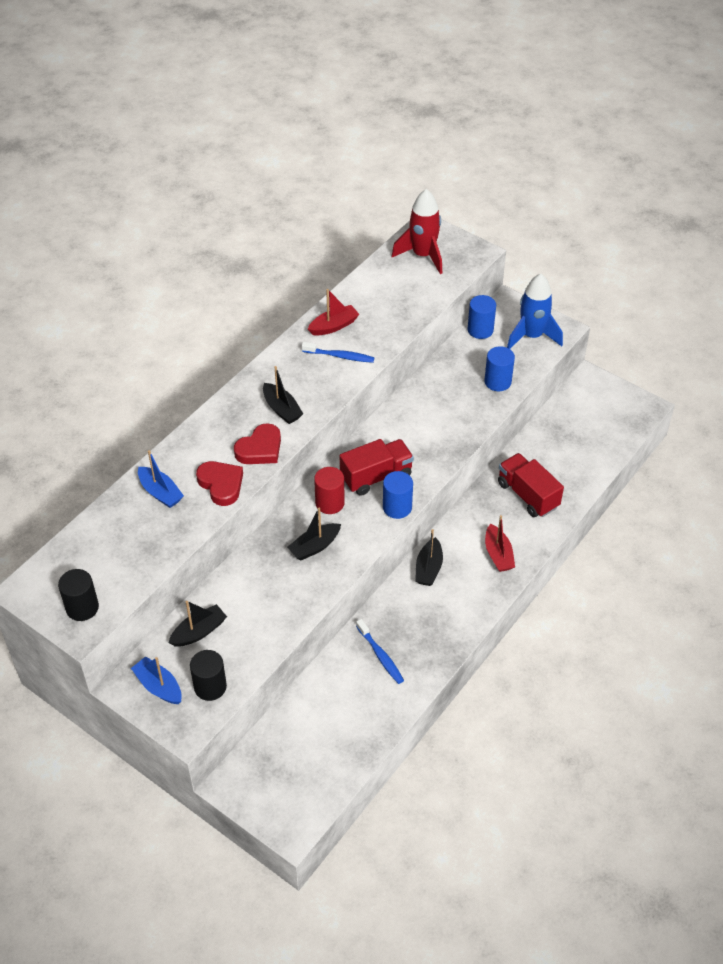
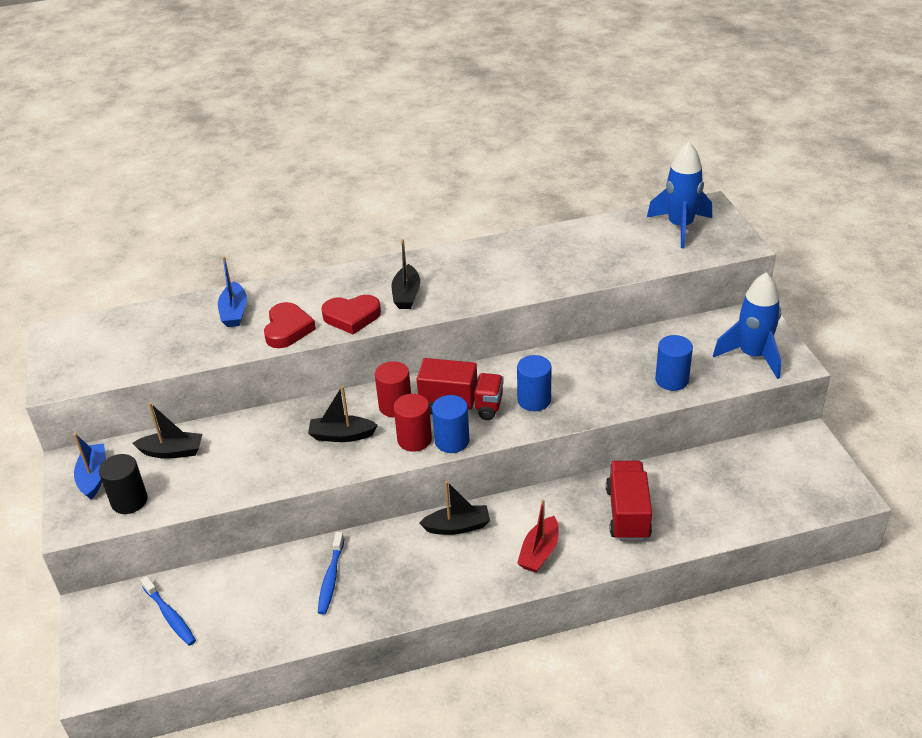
camera: 40 degrees right, 10 degrees down
(82, 607) = (76, 367): black cylinder -> none
(334, 326) = (528, 250): red boat -> none
(340, 356) = (506, 275): blue toothbrush -> blue toothbrush (170, 616)
(370, 521) = (414, 439): none -> red cylinder
(423, 255) = (680, 227): red rocket -> blue rocket
(428, 568) = (457, 526): black boat -> black boat turned 150 degrees counterclockwise
(480, 330) = (701, 327): blue cylinder -> blue cylinder (534, 400)

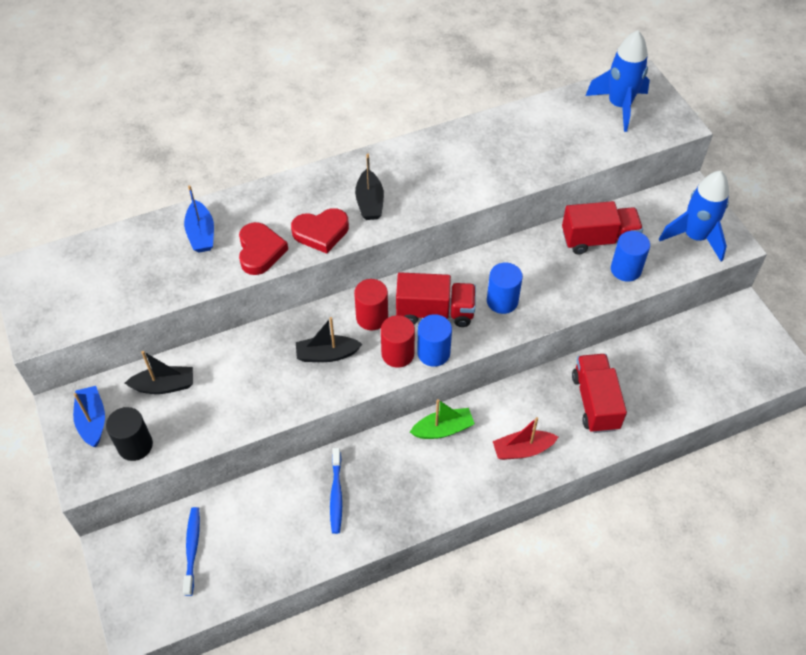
camera: 10 degrees left, 15 degrees up
(170, 616) = (192, 549): blue toothbrush -> blue toothbrush turned 135 degrees counterclockwise
(457, 526) = (443, 429): black boat -> green boat
(539, 552) = (522, 450): red boat -> red boat turned 60 degrees clockwise
(647, 352) = (598, 240): none -> red truck

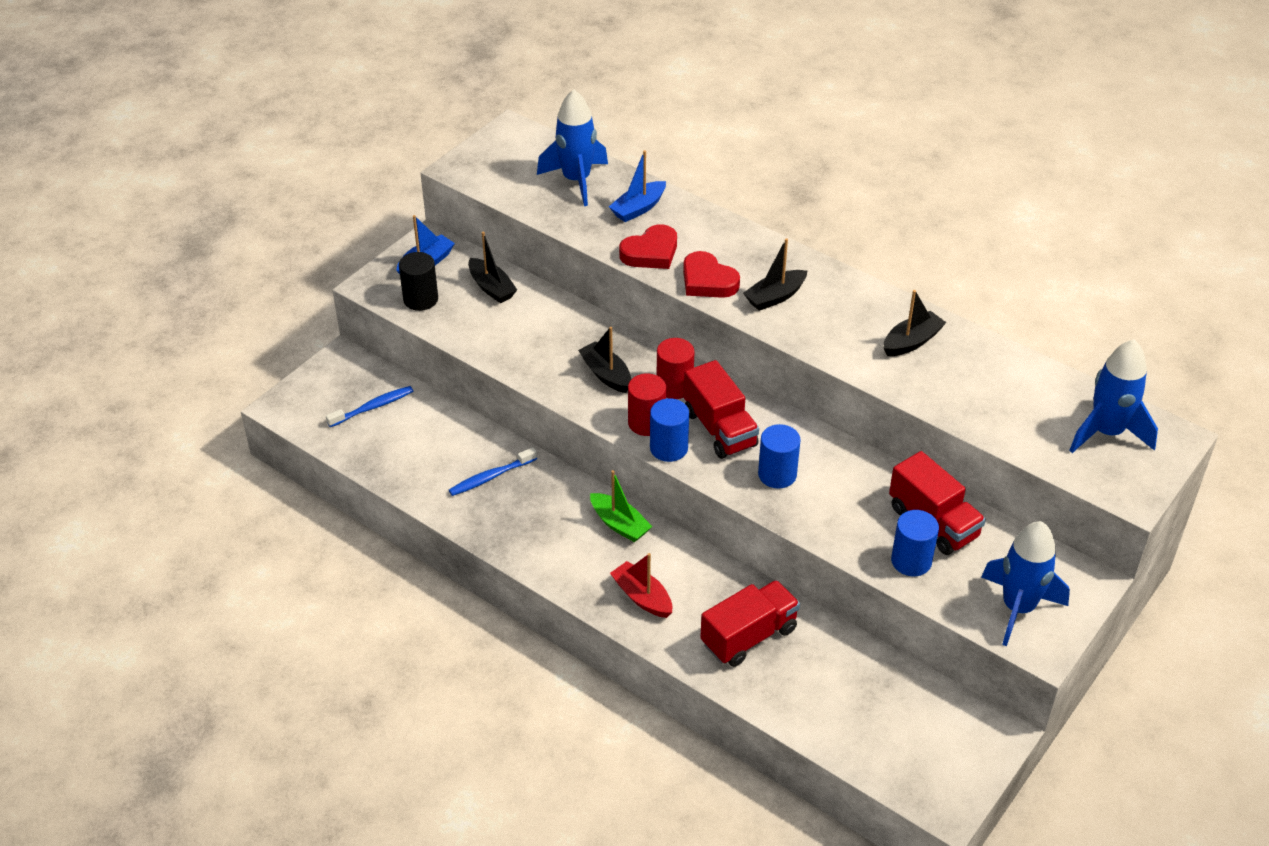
camera: 60 degrees right, 10 degrees down
(130, 257) = (576, 180): none -> blue rocket
(471, 153) = (911, 342): none -> black boat

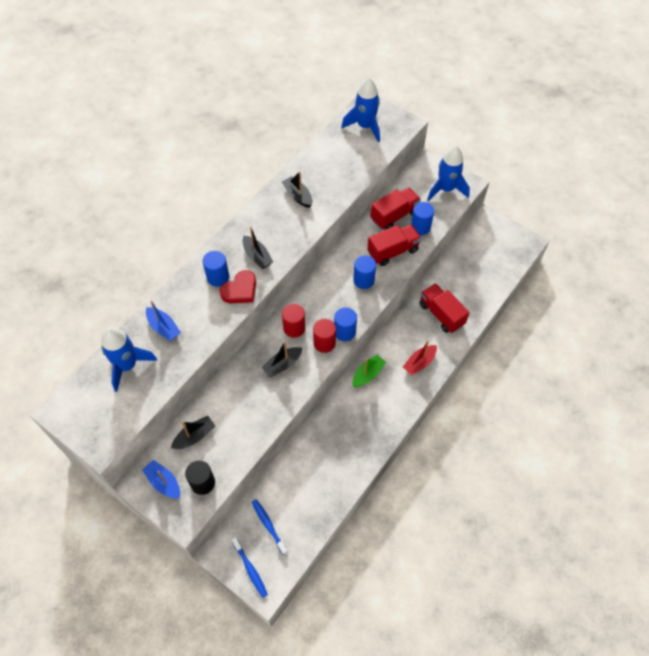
camera: 90 degrees left, 15 degrees up
(491, 477) = (332, 446): blue toothbrush -> blue toothbrush (250, 569)
(651, 252) = (210, 321): red heart -> none
(719, 429) = (329, 306): red truck -> red truck (393, 251)
(731, 256) = (218, 277): none -> blue cylinder

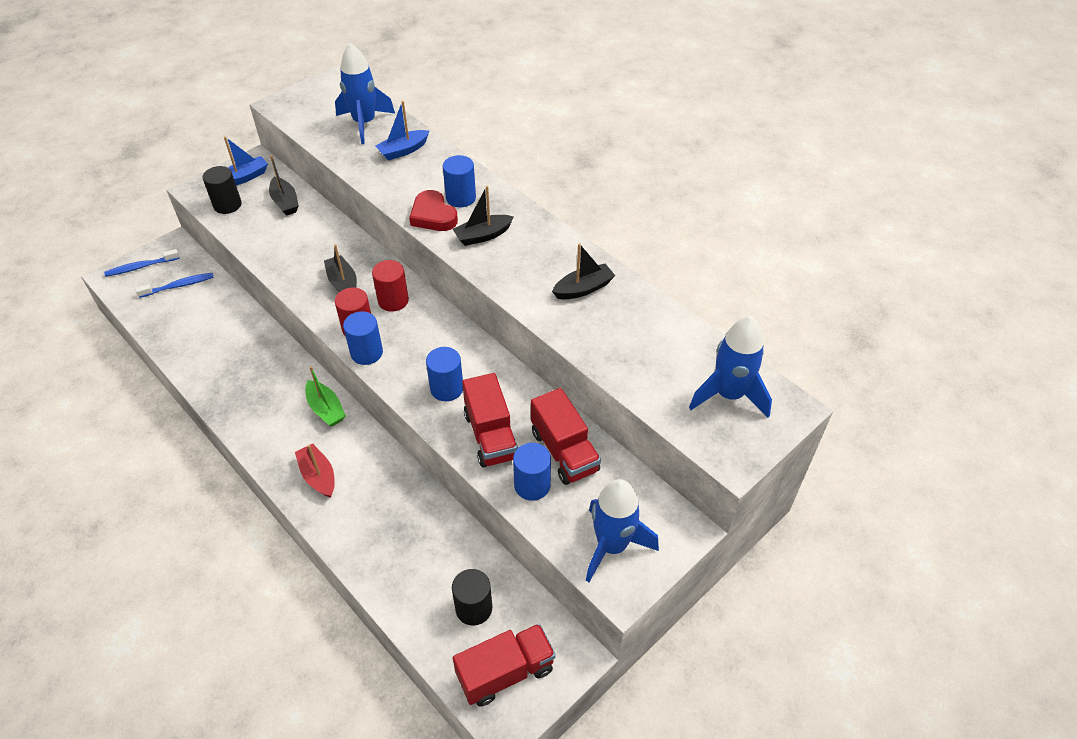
camera: 100 degrees right, 10 degrees down
(441, 314) = (392, 526): red truck -> red truck (505, 672)
(477, 265) = (474, 608): none -> black cylinder

